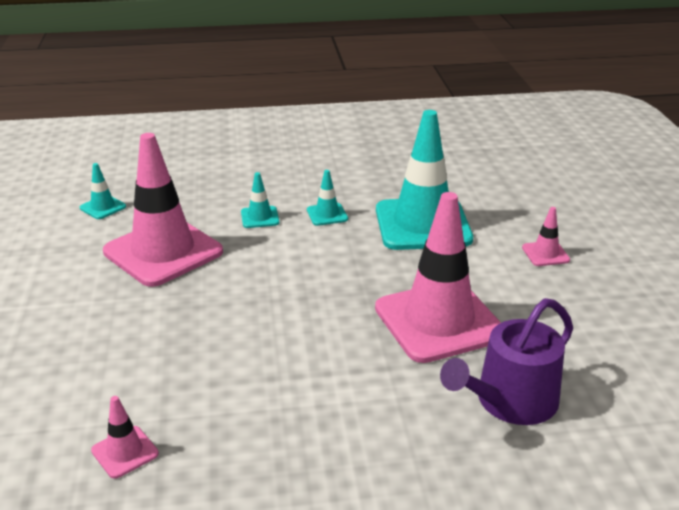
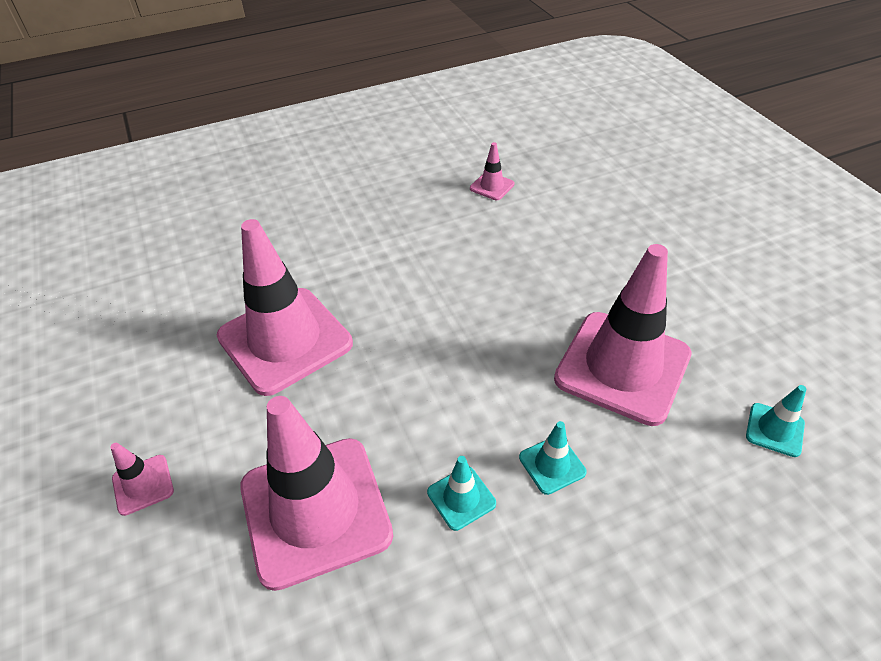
camera: 165 degrees right, 15 degrees up
(422, 224) = (315, 510): turquoise traffic cone -> pink traffic cone
(510, 401) = (223, 273): purple watering can -> none

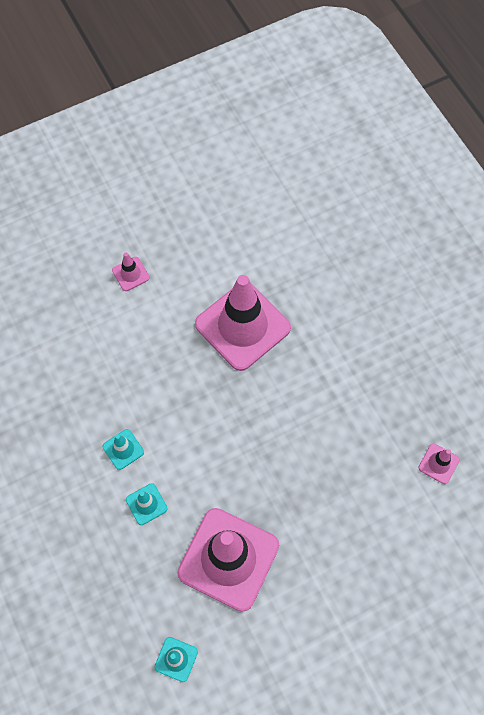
camera: 85 degrees right, 20 degrees up
(315, 510) = (115, 369): pink traffic cone -> none

